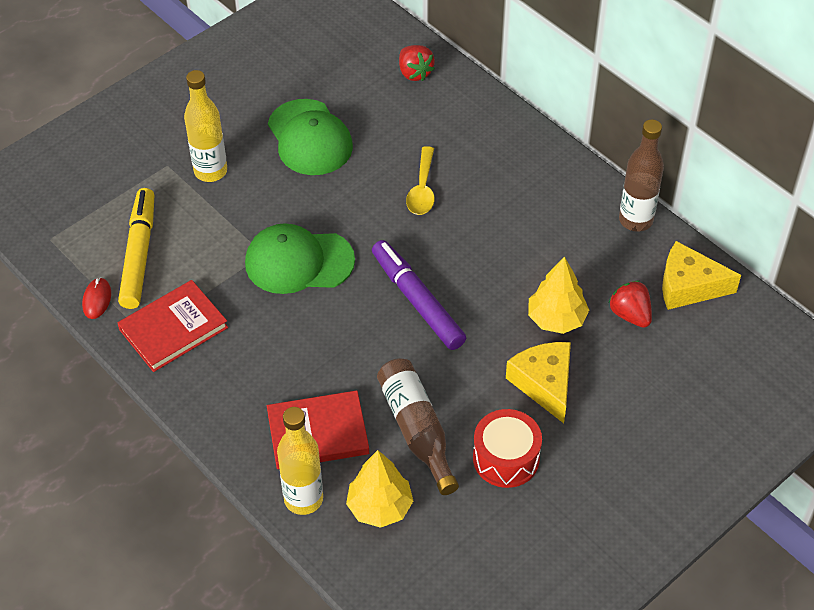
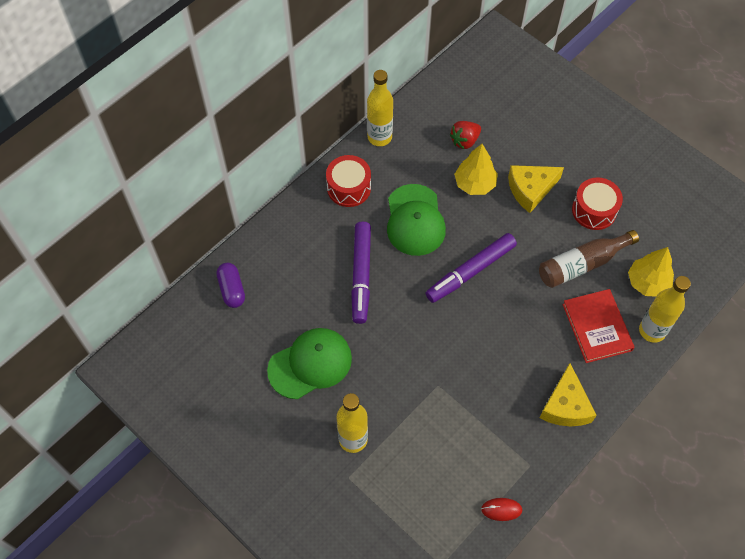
camera: 95 degrees left, 10 degrees up
(139, 254) = (449, 483): yellow marker -> none
(173, 328) = (521, 443): red book -> none
(299, 262) = (443, 357): green cap -> green cap (415, 220)
(414, 73) = (232, 290): red strawberry -> purple capsule
(422, 189) = (361, 275): yellow spoon -> purple marker
(553, 184) = (349, 188): none -> red drum
(635, 220) = (379, 137): brown bottle -> yellow bottle
(688, 286) = (435, 108): yellow cheese -> yellow cheese (565, 406)

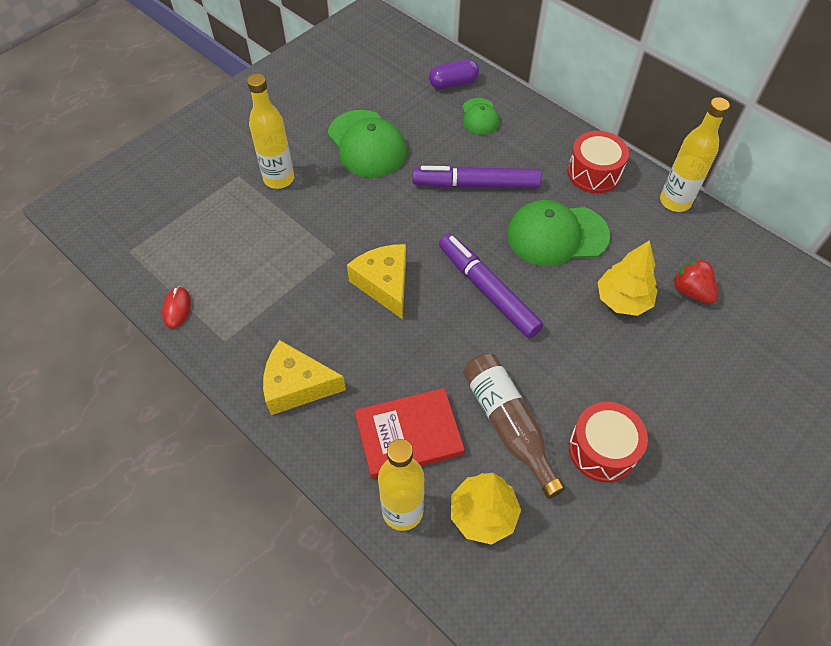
camera: 90 degrees right, 5 degrees down
(278, 269) = (480, 117): none -> green cap
(530, 190) = (624, 366): yellow cheese -> yellow cheese (384, 284)

